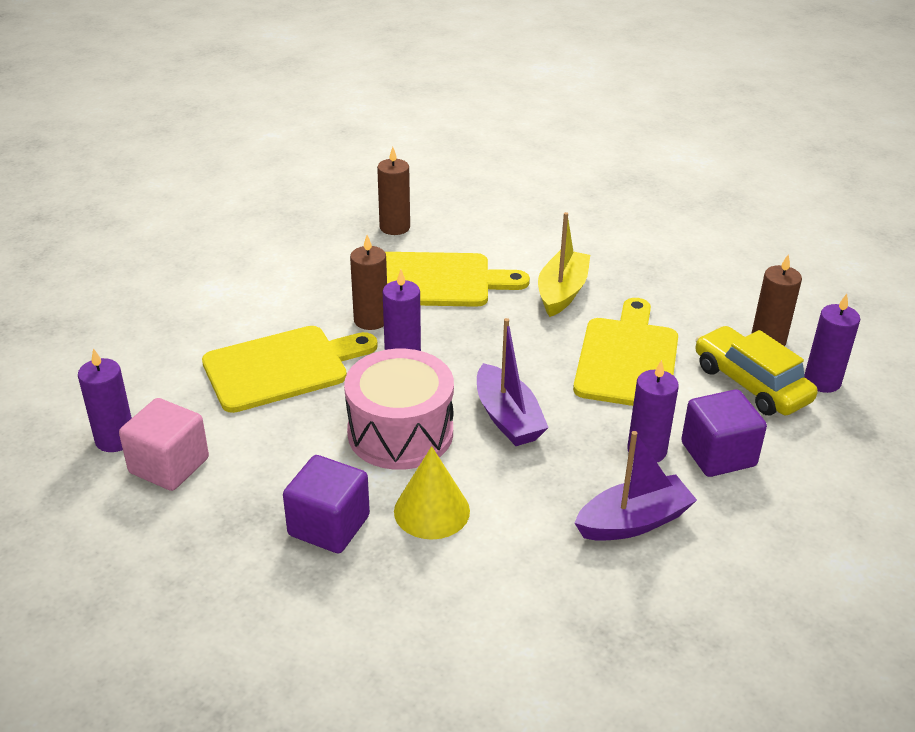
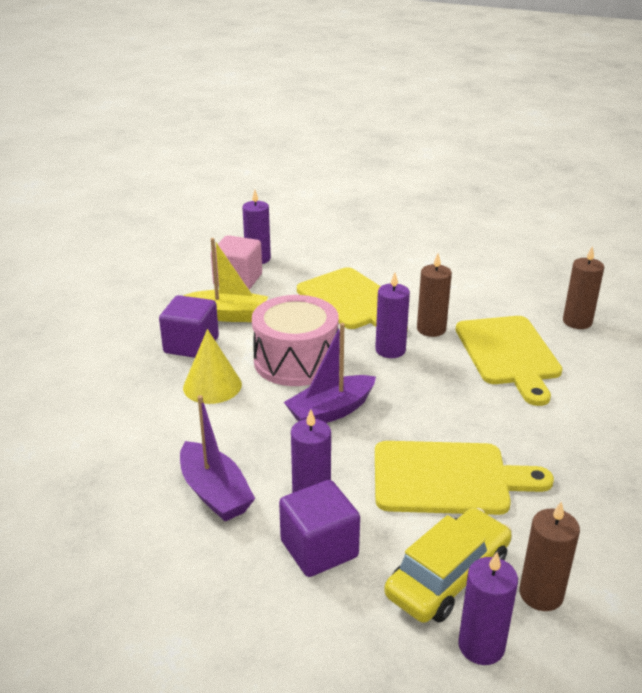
camera: 80 degrees right, 5 degrees down
(562, 292) = (538, 427): yellow boat -> yellow boat (228, 315)

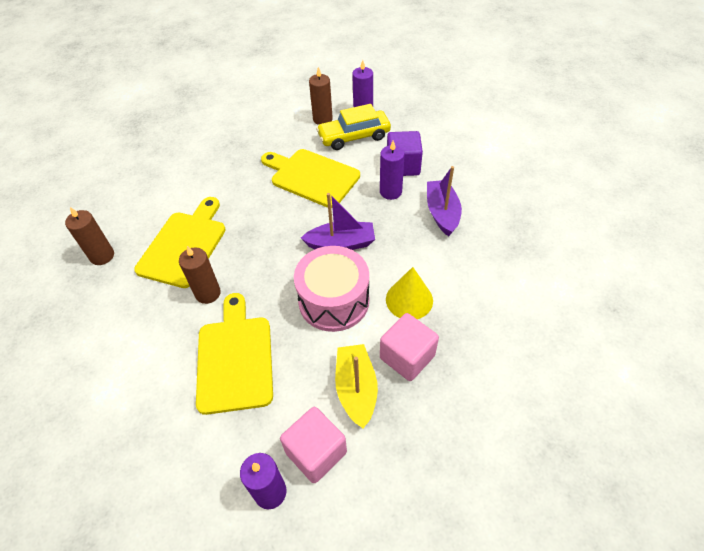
camera: 150 degrees left, 20 degrees up
(191, 345) = (407, 357): purple cube -> pink cube
(228, 315) = (356, 389): yellow boat -> yellow boat turned 45 degrees clockwise
(390, 350) = (257, 283): purple candle -> none

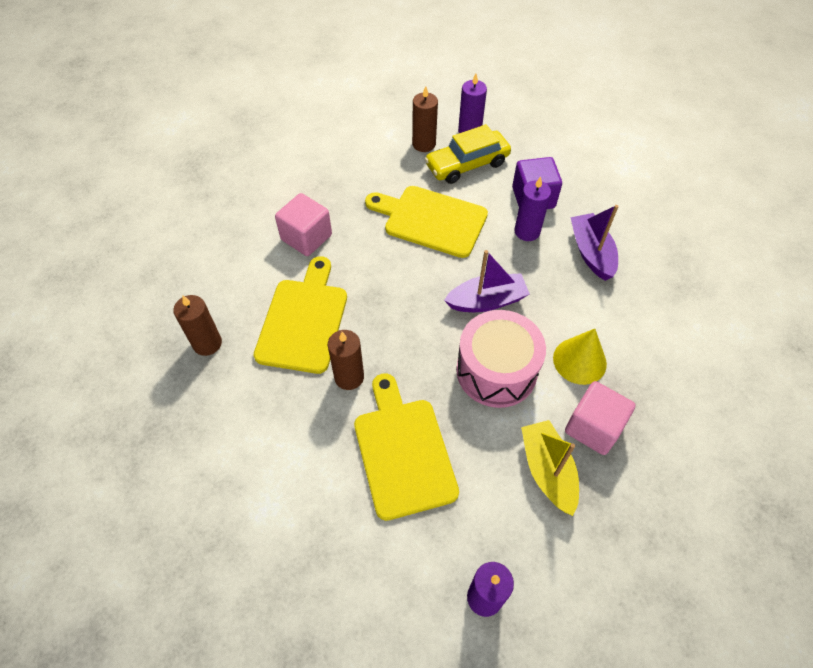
camera: 10 degrees left, 5 degrees up
(316, 452) = (522, 547): pink cube -> pink cube (306, 237)

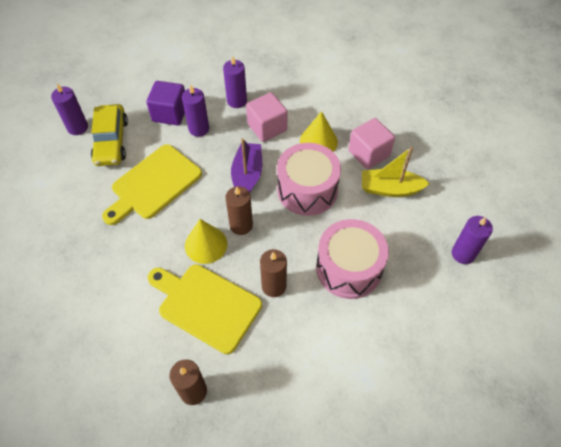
camera: 70 degrees left, 0 degrees up
(306, 237) = (119, 280): pink cube -> pink cube (267, 127)
(376, 294) = (206, 244): none -> yellow cone
(403, 451) = (349, 268): yellow cutting board -> pink drum
(424, 144) = (70, 162): brown candle -> brown candle (241, 225)
(591, 252) = (237, 101): purple boat -> purple candle

